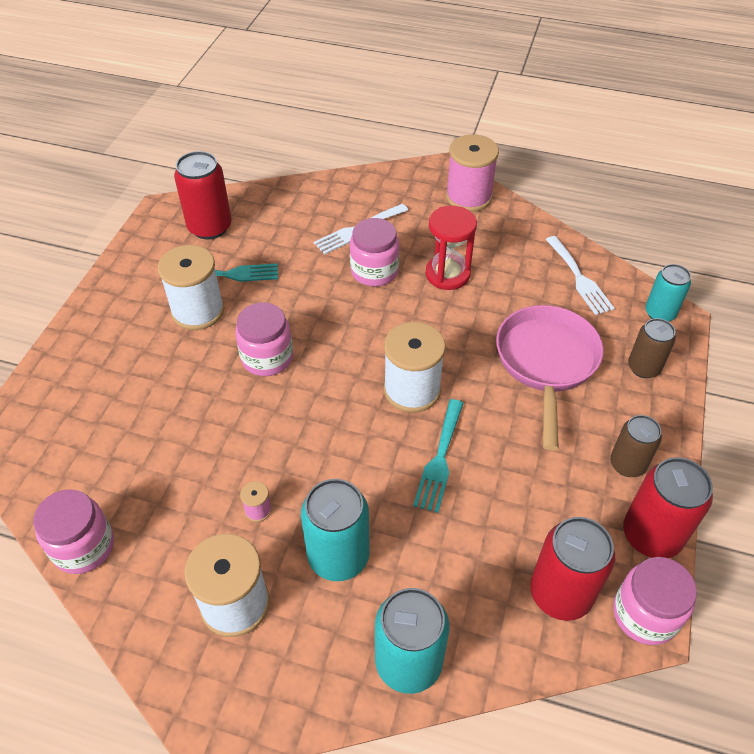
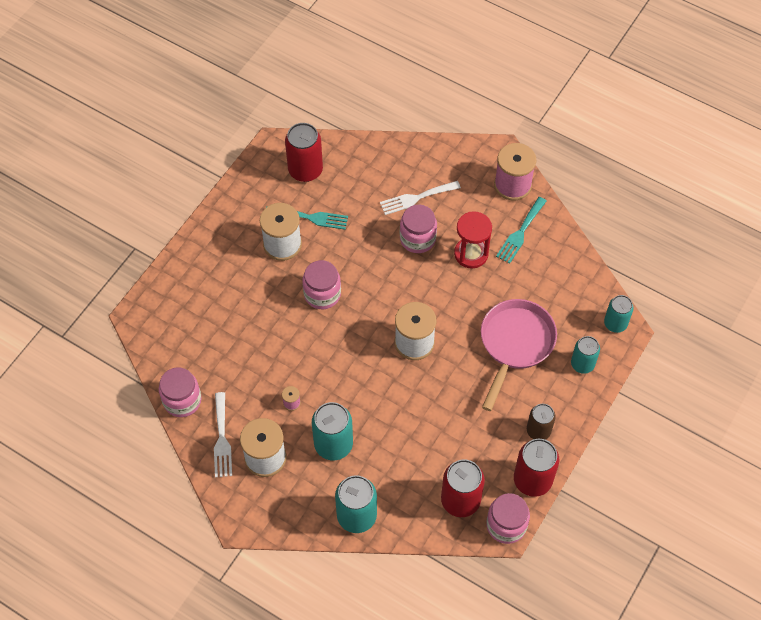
camera: 15 degrees right, 10 degrees up
(440, 459) = (416, 397): turquoise fork -> turquoise fork (520, 233)
(579, 278) = (568, 280): white fork -> white fork (222, 439)
(643, 368) = (582, 364): brown can -> turquoise can

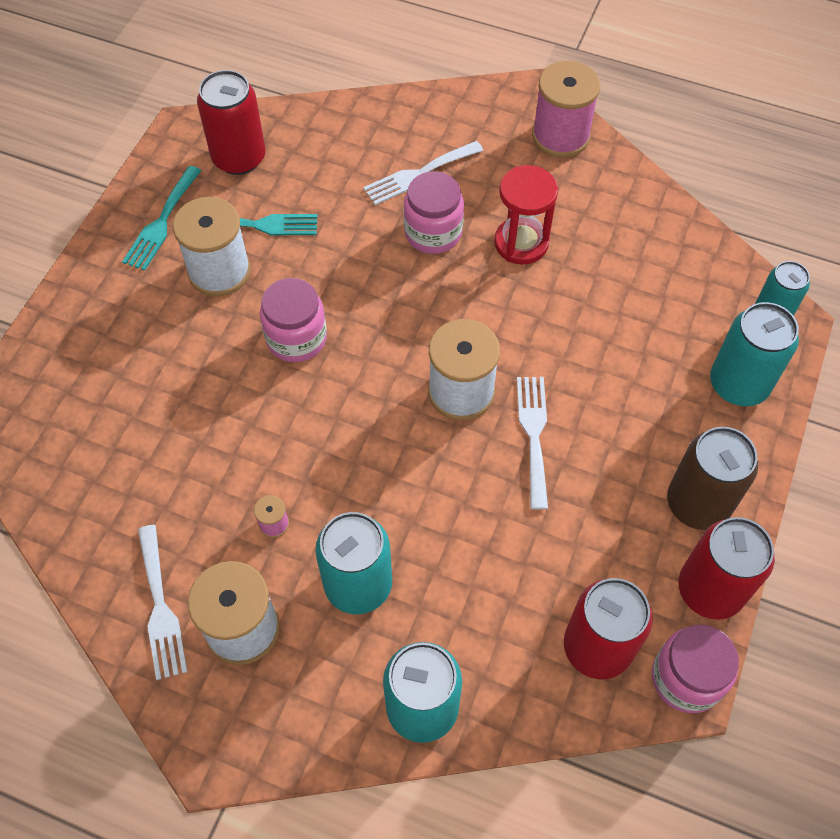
camera: 10 degrees left, 0 degrees up
(182, 400) = (82, 551): pink jar -> none
(452, 375) = (533, 434): none -> white fork
(515, 344) = (623, 369): pink pan -> none
(520, 233) = (589, 202): turquoise fork -> turquoise fork (161, 222)
(538, 430) = (697, 503): brown can -> brown can, size x1.55
(582, 364) = (738, 384): turquoise can -> turquoise can, size x1.55

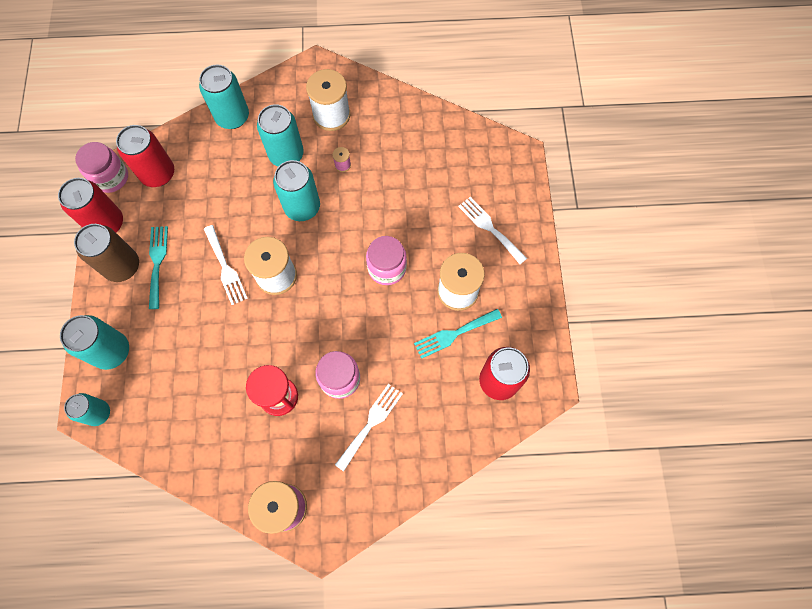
camera: 155 degrees right, 10 degrees up
(160, 608) = (374, 108): white fork -> white fork (489, 228)
(161, 222) = (514, 309): turquoise fork -> turquoise fork (157, 262)
(374, 480) = (302, 207): none -> turquoise can

